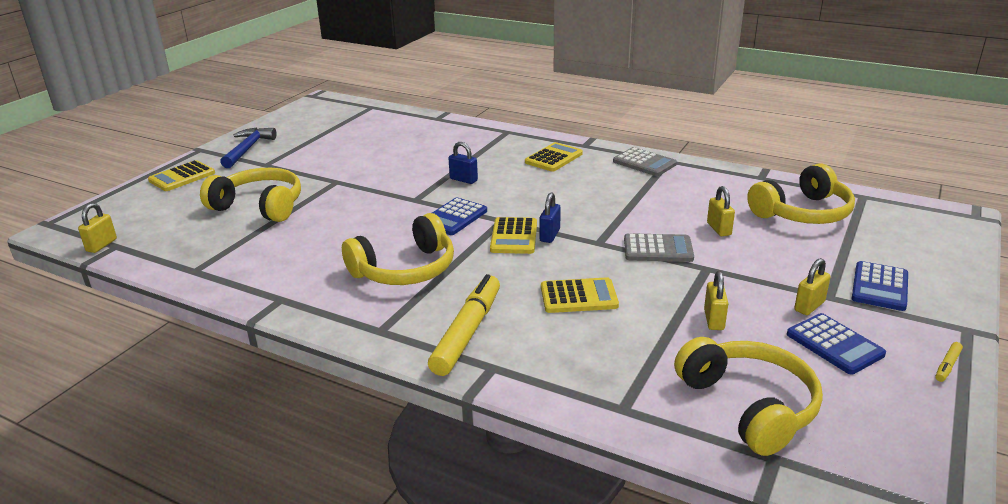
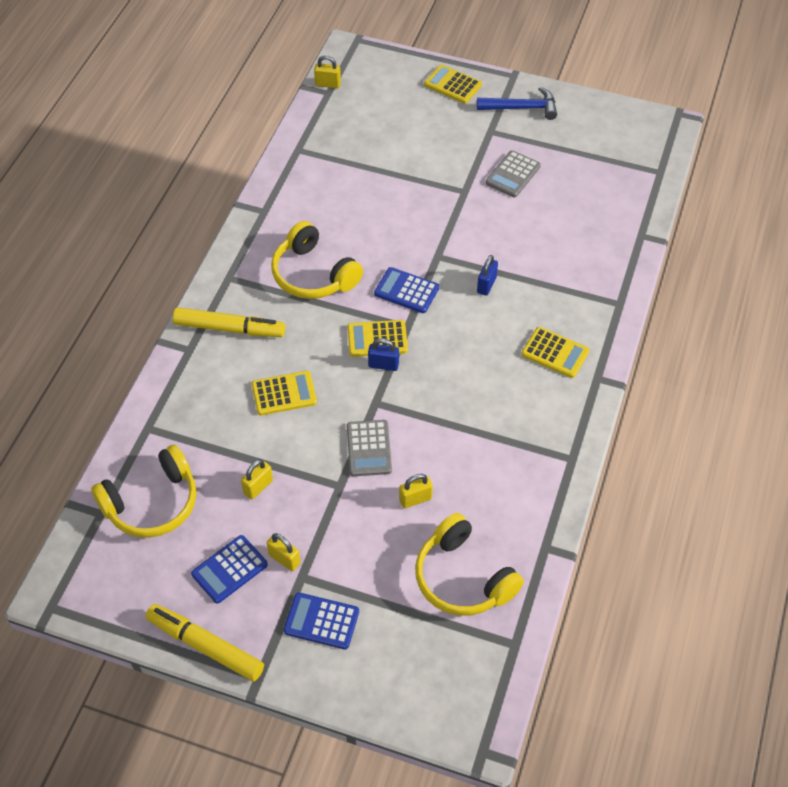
camera: 80 degrees right, 25 degrees up
(260, 206) = (406, 154): yellow headphones -> none
(578, 296) = (284, 393): yellow calculator -> yellow calculator turned 90 degrees counterclockwise
(644, 163) = (560, 436): grey calculator -> grey calculator (513, 174)
(714, 320) = (258, 487): yellow padlock -> yellow padlock turned 45 degrees counterclockwise
(947, 366) = (205, 646): yellow marker -> yellow marker, size x2.48

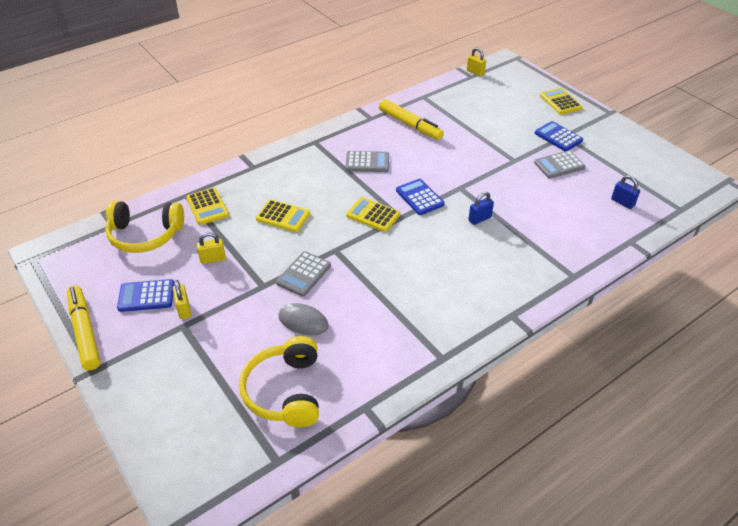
camera: 35 degrees right, 10 degrees down
(229, 329) = (287, 167): yellow marker -> yellow marker (410, 125)
(313, 275) = (367, 162): yellow headphones -> grey calculator
(321, 621) = (166, 361): blue calculator -> blue calculator (558, 137)
(383, 365) = (362, 231): blue padlock -> blue padlock (622, 202)
(415, 499) = (303, 321): yellow padlock -> grey mouse
(522, 108) = (600, 132): blue hammer -> none
(555, 353) = (493, 283): yellow calculator -> yellow calculator (207, 207)

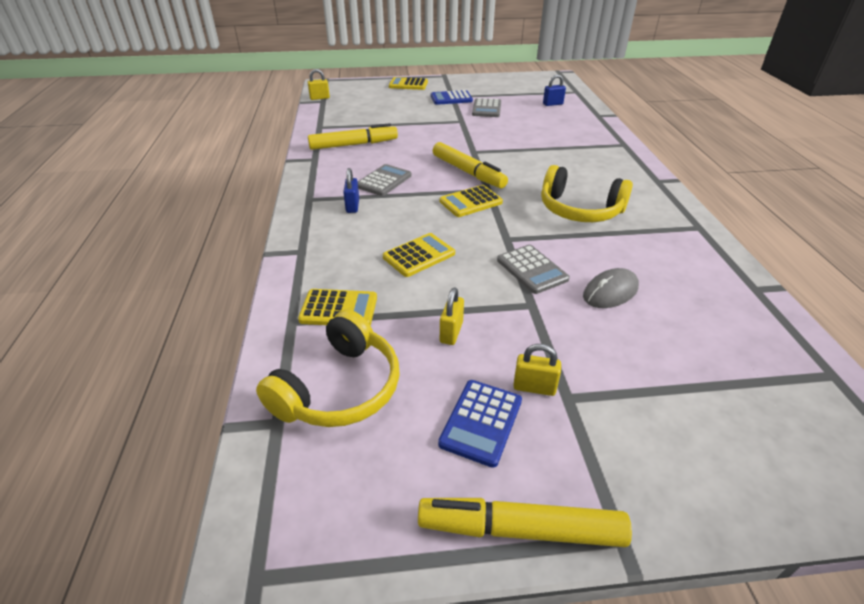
camera: 60 degrees left, 5 degrees down
(285, 391) = (720, 337): yellow headphones -> yellow headphones (579, 210)
(419, 197) = (468, 172): blue calculator -> yellow marker
(479, 219) = (524, 156): blue padlock -> blue padlock (352, 206)

